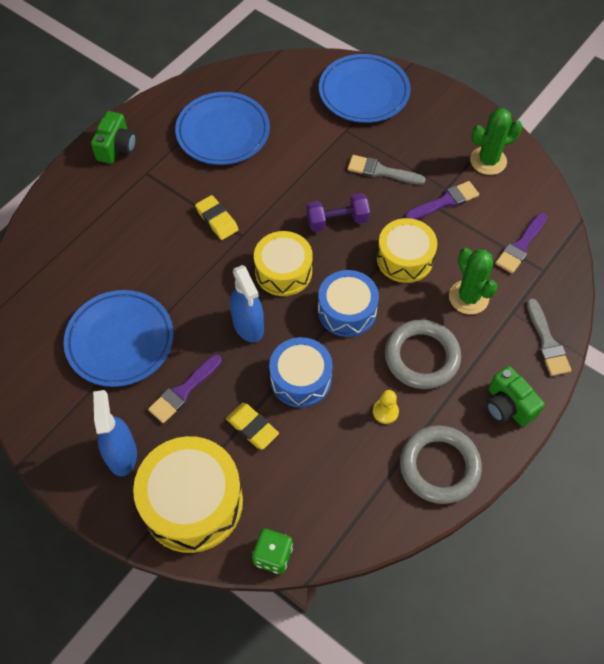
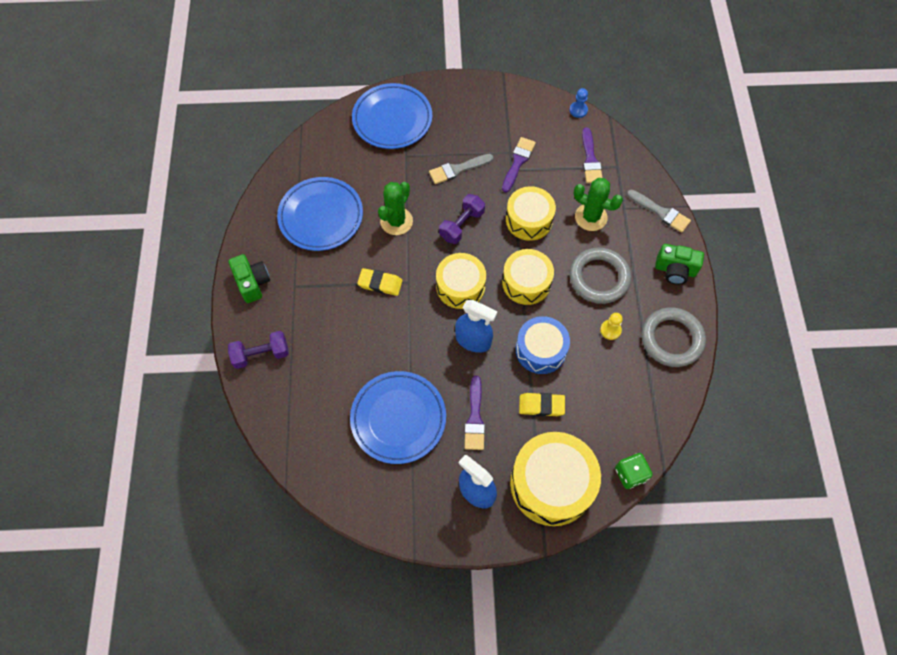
camera: 40 degrees left, 5 degrees up
(67, 208) = (261, 354): none -> purple dumbbell
(347, 311) = (526, 282): blue drum -> yellow drum
(488, 161) = (519, 114): green cactus -> green cactus (396, 221)
(553, 194) = (578, 110): none -> blue pawn

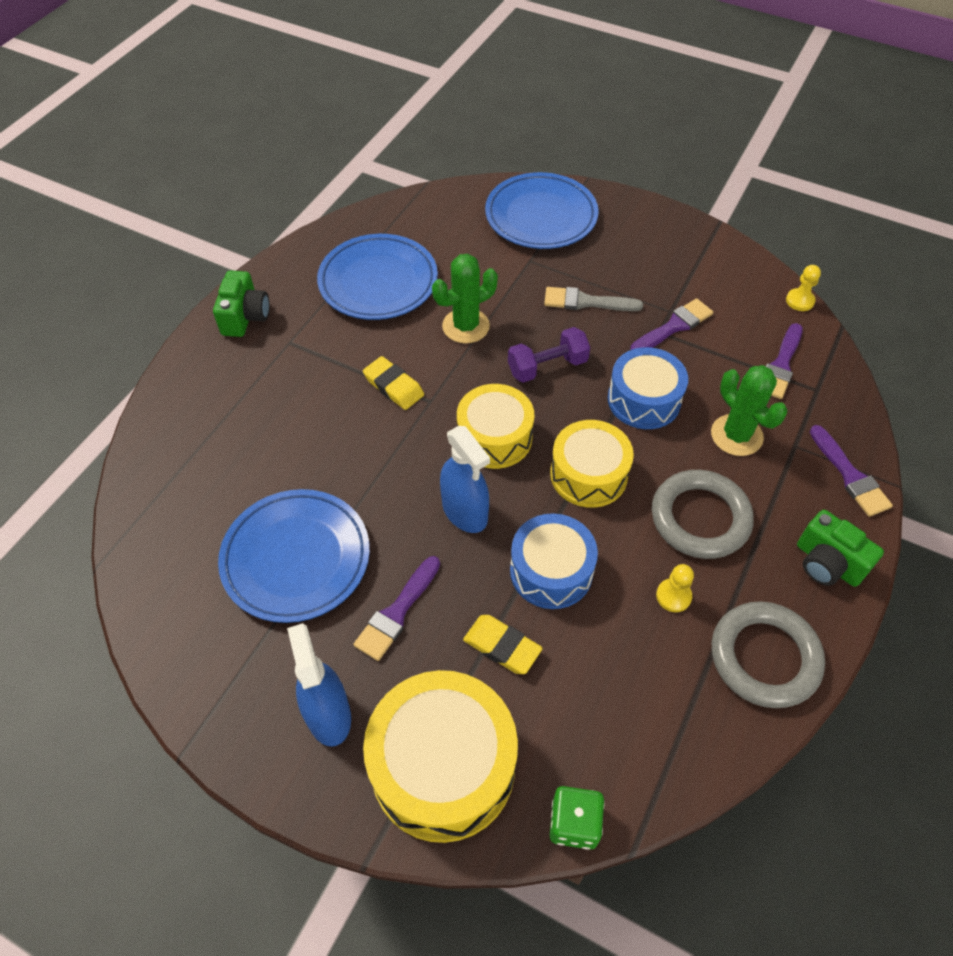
camera: 30 degrees right, 10 degrees down
(261, 354) = (192, 398): purple dumbbell -> none
(529, 220) = (644, 400): yellow drum -> blue drum
(578, 110) = (800, 301): blue pawn -> yellow pawn
(660, 212) = (850, 475): grey brush -> purple brush

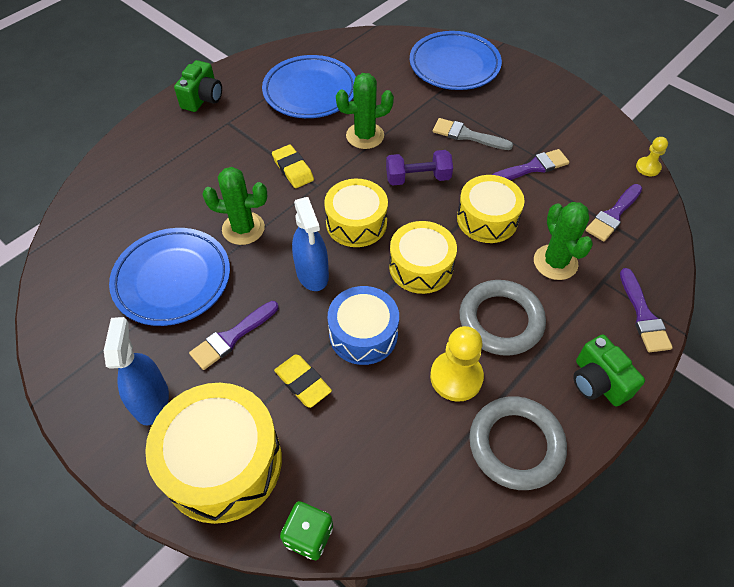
camera: 15 degrees right, 0 degrees up
(360, 474) = (243, 228): none -> green cactus
(644, 400) = (487, 219): blue drum -> yellow drum
(673, 596) = (456, 377): yellow pawn -> yellow pawn, size x1.77

